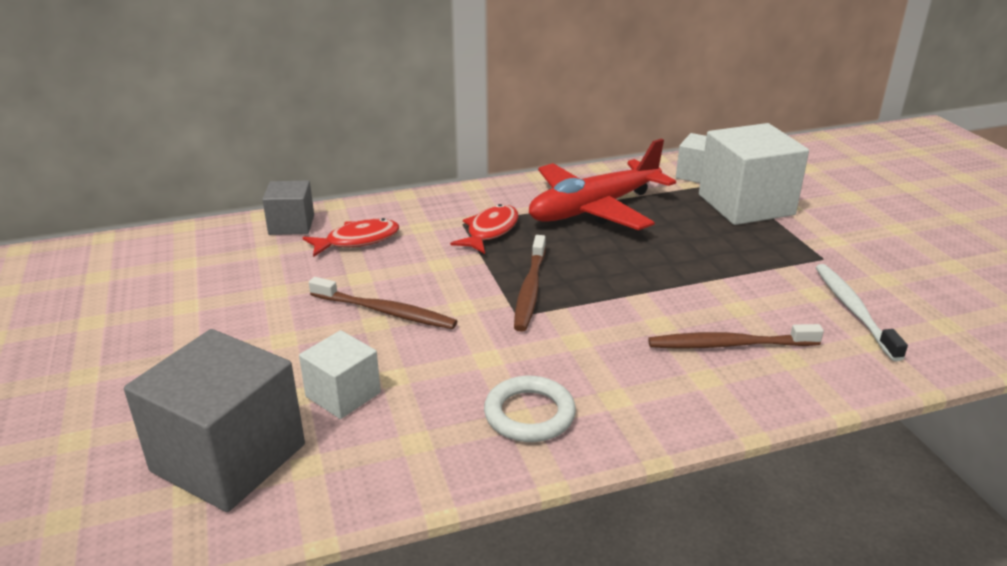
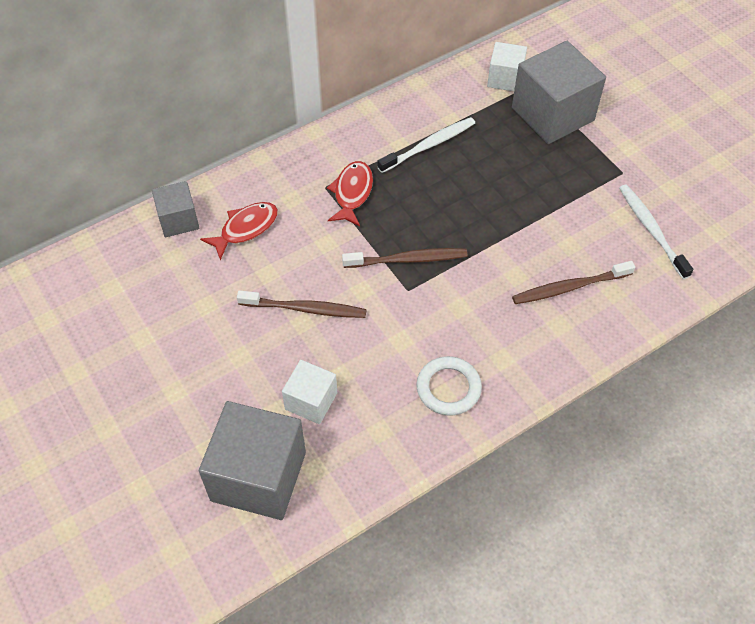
camera: 15 degrees left, 25 degrees up
(530, 290) = (408, 259): brown toothbrush -> brown toothbrush turned 90 degrees counterclockwise
(594, 209) = (429, 145): red plane -> white toothbrush
(746, 205) = (552, 114): white cube -> grey cube

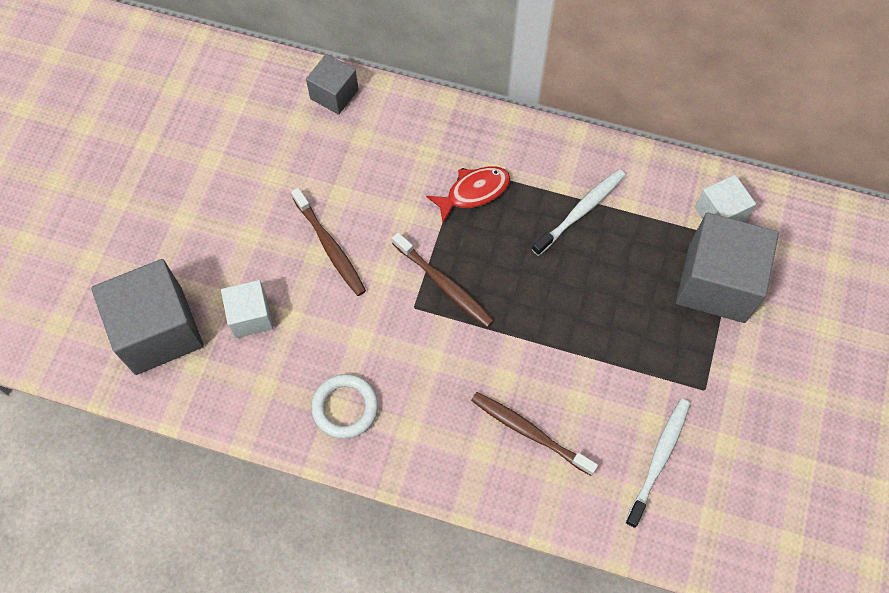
camera: 50 degrees right, 10 degrees up
(245, 229) = (368, 145): red fish -> none
(429, 145) = (581, 211): white toothbrush -> white toothbrush turned 60 degrees counterclockwise

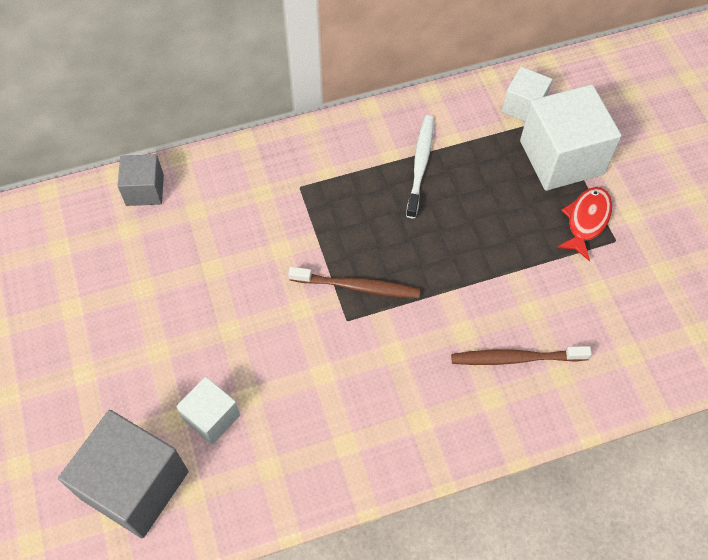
camera: 35 degrees left, 5 degrees down
(330, 247) = (238, 316): brown toothbrush -> none
(345, 407) = (353, 439): white ring -> none
(474, 192) = (324, 200): red fish -> red fish (586, 221)
(659, 459) = (625, 313): white toothbrush -> none
(716, 283) = (561, 157): grey cube -> white cube

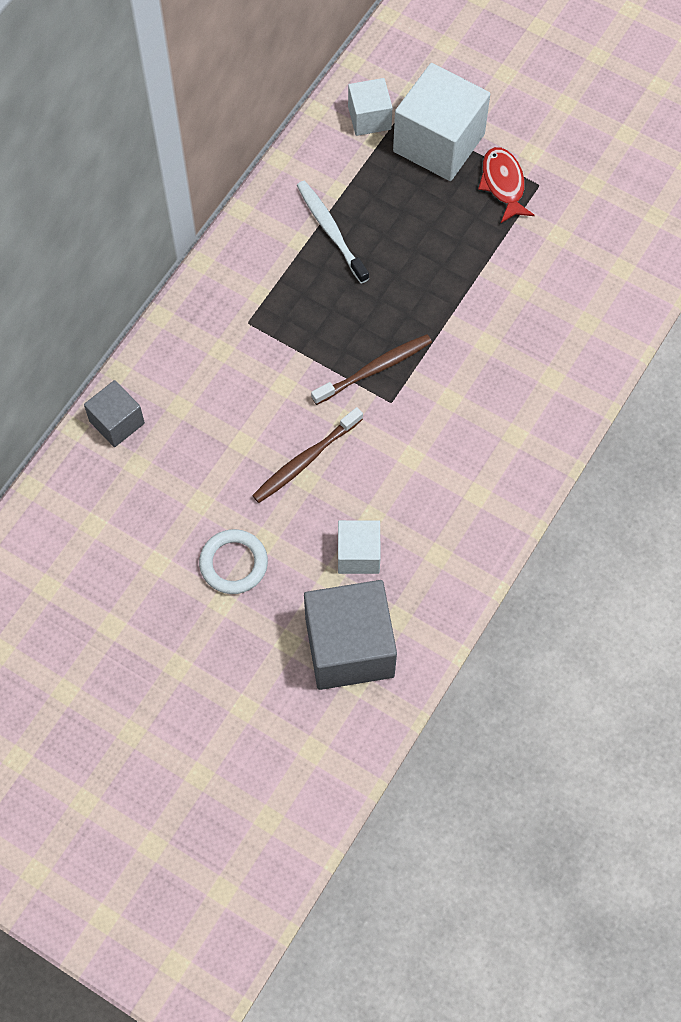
camera: 40 degrees left, 5 degrees up
(119, 351) = (233, 563): none -> white ring
(515, 358) = (543, 335): brown toothbrush -> brown toothbrush (305, 460)

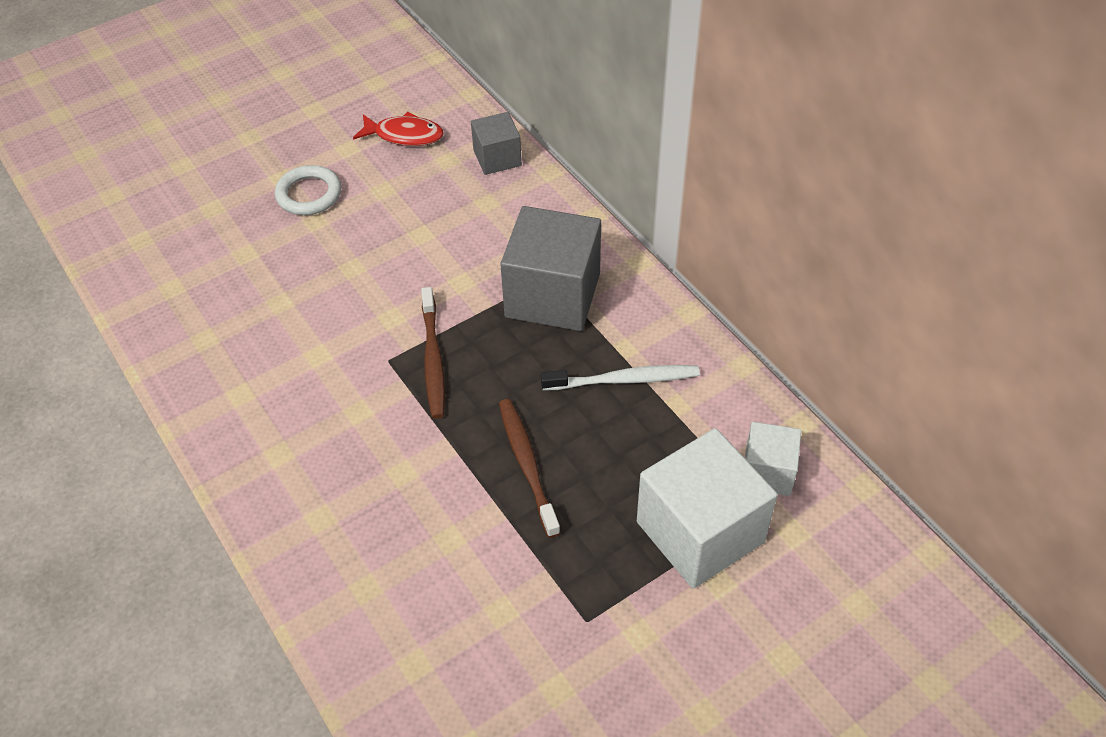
camera: 115 degrees right, 15 degrees down
(305, 460) = (371, 272): brown toothbrush -> brown toothbrush (527, 464)
(349, 647) = (173, 245): grey cube -> grey cube (552, 295)
(358, 554) = (251, 280): white cube -> none
(503, 184) = (606, 579): red fish -> red fish (404, 135)

